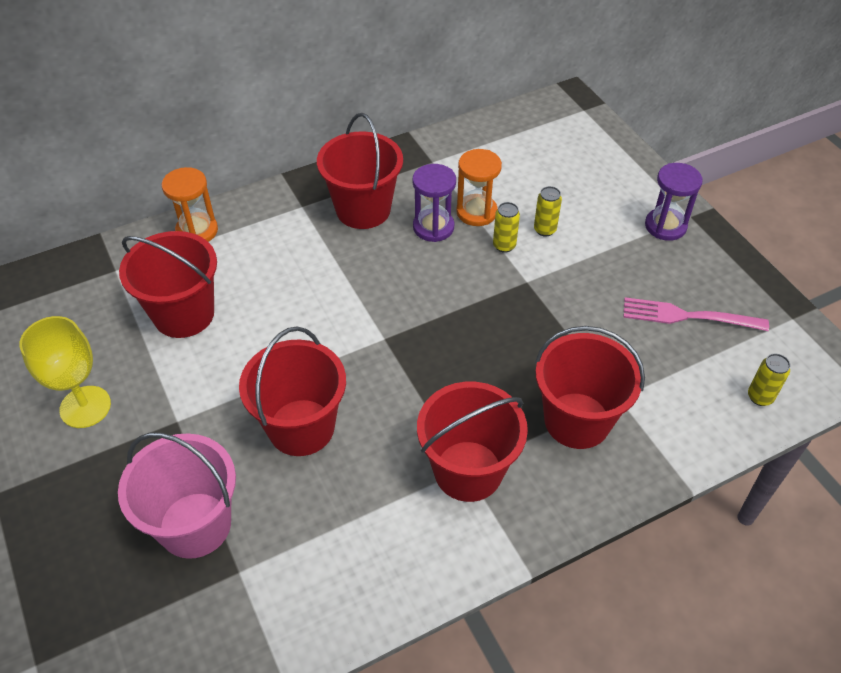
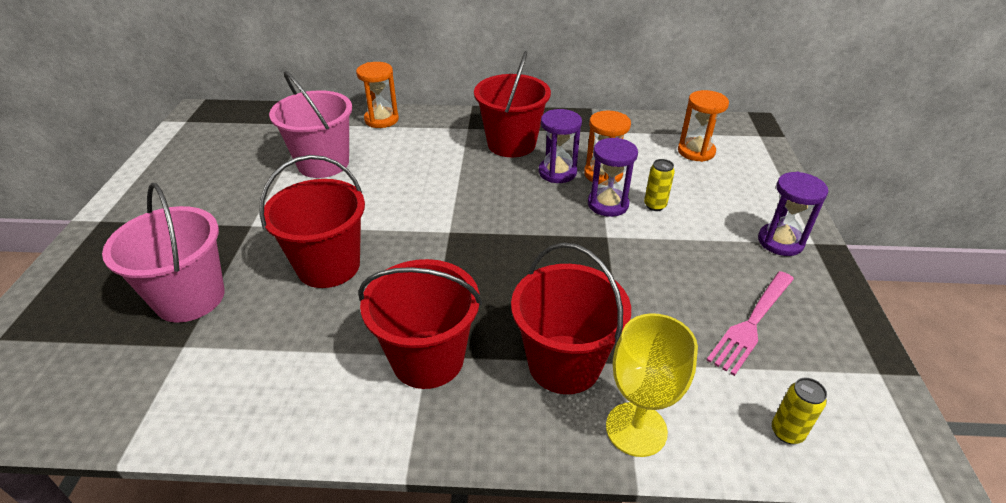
camera: 30 degrees right, 10 degrees down
(85, 407) = (206, 193): yellow goblet -> yellow goblet (636, 429)
(184, 314) = (323, 163): red bucket -> pink bucket
(504, 245) = (608, 204): yellow can -> purple hourglass
(541, 151) = (696, 151): none -> orange hourglass
(688, 316) = (751, 323): pink fork -> pink fork turned 90 degrees counterclockwise

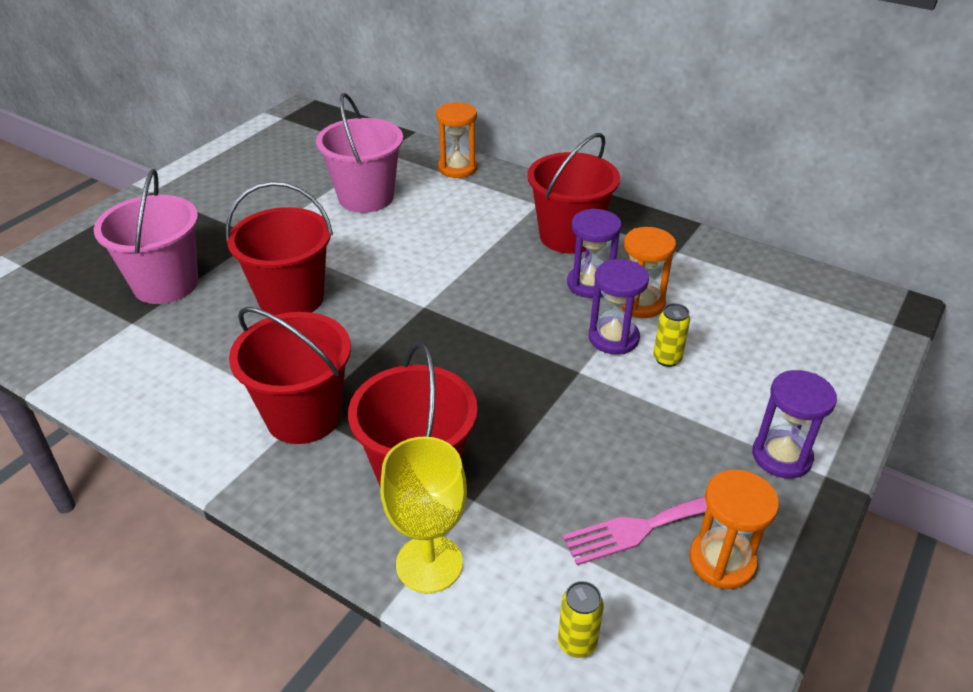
camera: 30 degrees right, 0 degrees up
(696, 151) = (782, 315): orange hourglass -> orange hourglass (722, 561)

